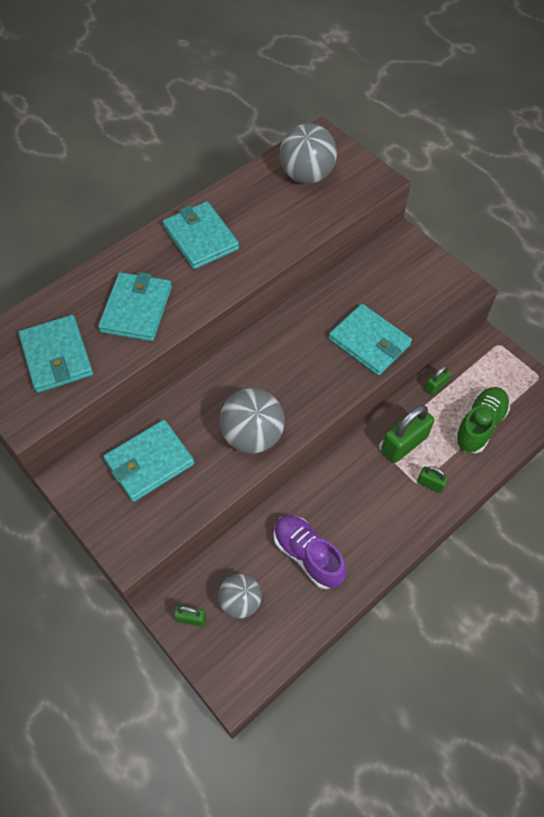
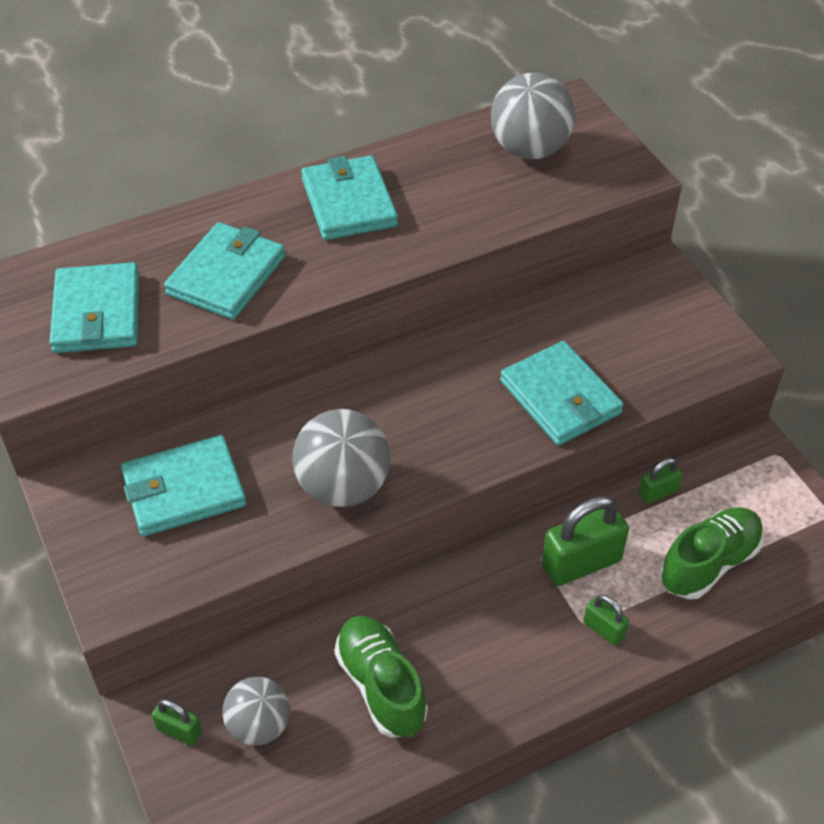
camera: 15 degrees right, 10 degrees down
(307, 555) = (381, 685): purple shoe -> green shoe

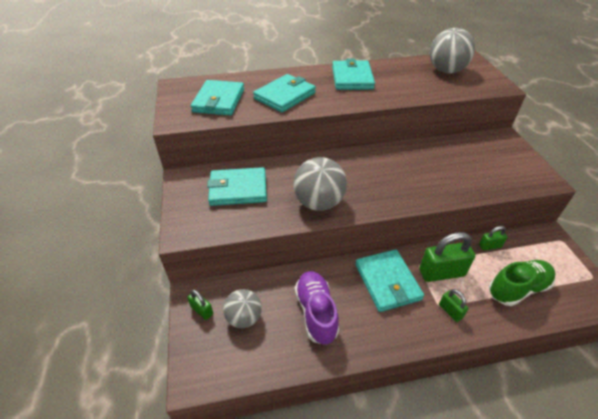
camera: 15 degrees right, 5 degrees down
(381, 685) = (316, 312): green shoe -> purple shoe
(560, 397) = (444, 183): turquoise wallet -> turquoise wallet (387, 282)

